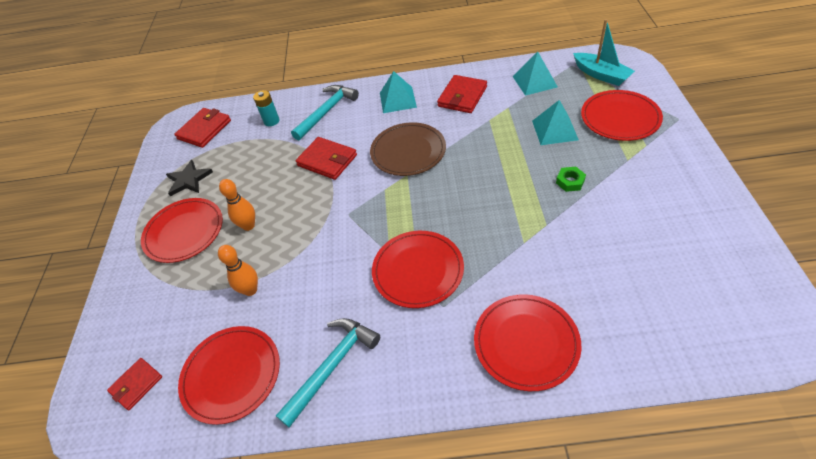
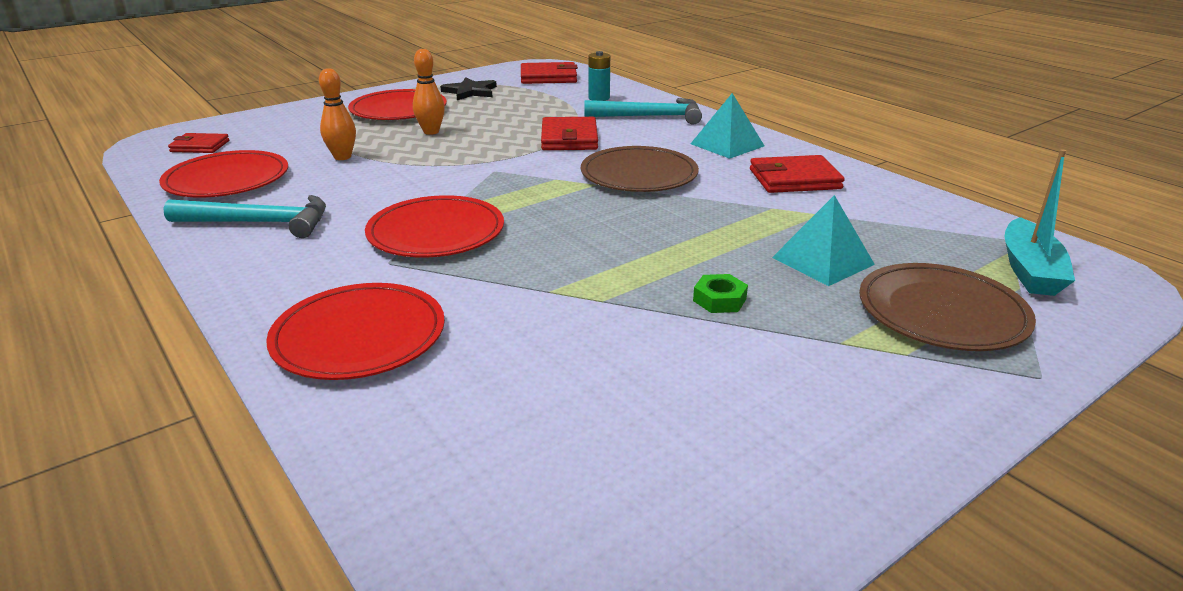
camera: 50 degrees right, 20 degrees down
(534, 81) = (913, 219): turquoise pyramid -> none
(620, 118) = (942, 312): red plate -> brown plate

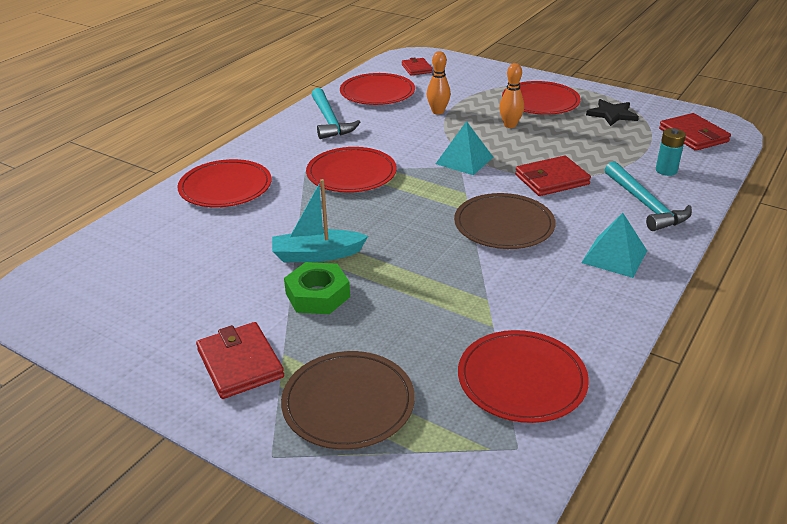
camera: 70 degrees right, 5 degrees up
(719, 300) = (317, 295): green nut -> green nut, size x1.70
(794, 179) = (562, 304): red wallet -> red wallet (240, 363)
(823, 261) = (403, 335): turquoise pyramid -> turquoise pyramid (464, 160)
(908, 218) = (521, 379): none -> red plate
(1029, 270) = (455, 460): turquoise boat -> turquoise boat (317, 255)

